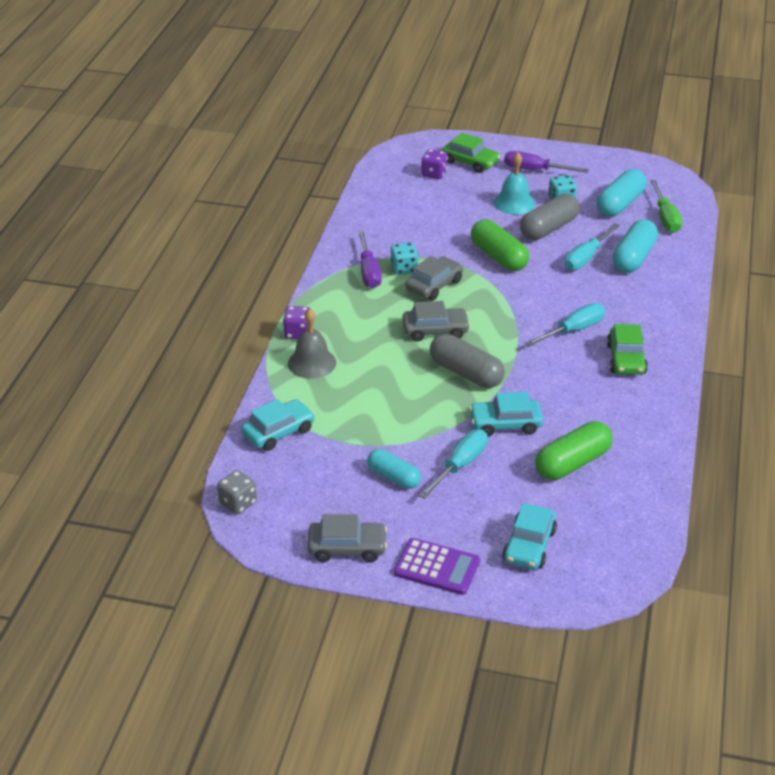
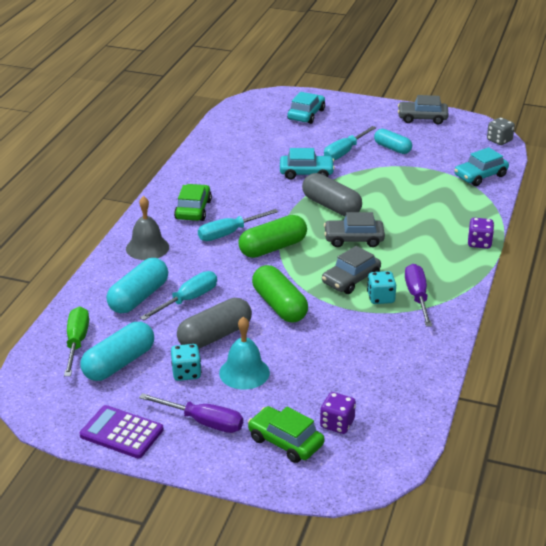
camera: 175 degrees left, 5 degrees down
(312, 363) = (462, 219): grey bell -> grey bell (147, 247)
(437, 567) = (366, 108): purple calculator -> purple calculator (121, 433)
(572, 463) = (264, 150): green capsule -> green capsule (273, 248)

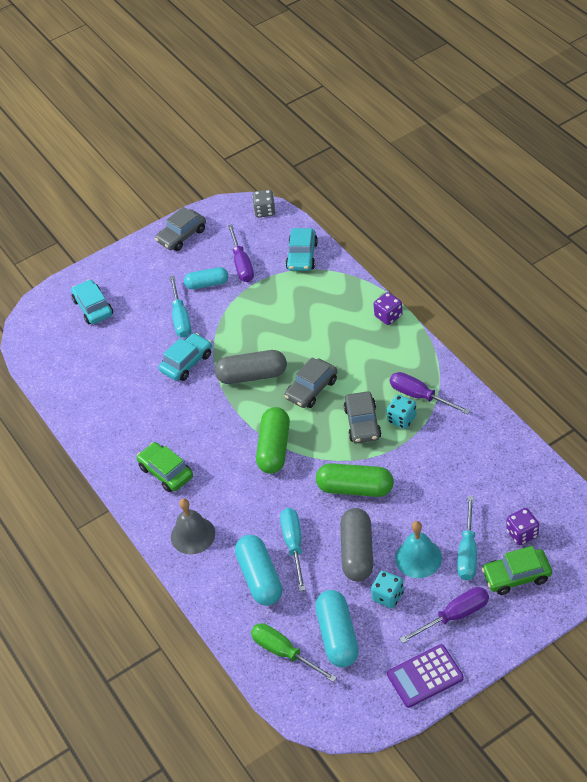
camera: 45 degrees left, 15 degrees up
(229, 233) = (226, 466): turquoise screwdriver -> turquoise screwdriver (468, 552)
(432, 154) = (242, 264): none -> purple screwdriver

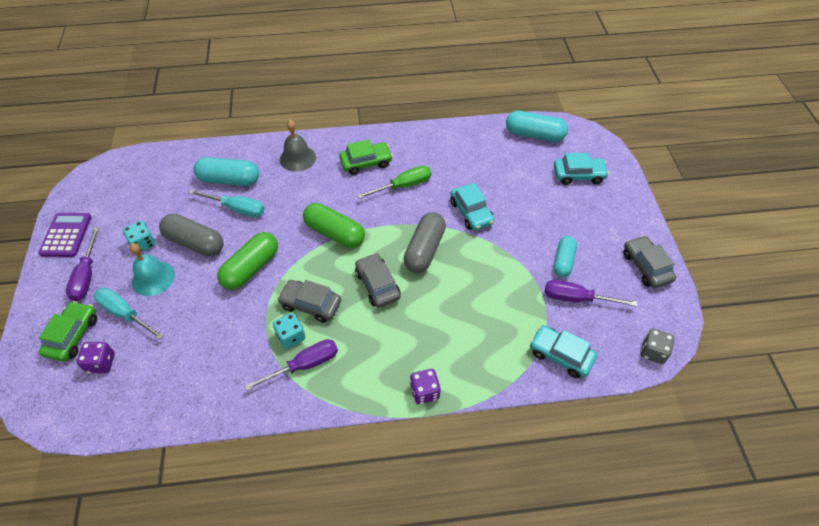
camera: 110 degrees right, 5 degrees up
(181, 318) = (528, 227): turquoise screwdriver -> none
(284, 652) = (162, 170): green screwdriver -> green screwdriver (403, 186)
(337, 636) = (144, 202): turquoise capsule -> turquoise capsule (534, 135)

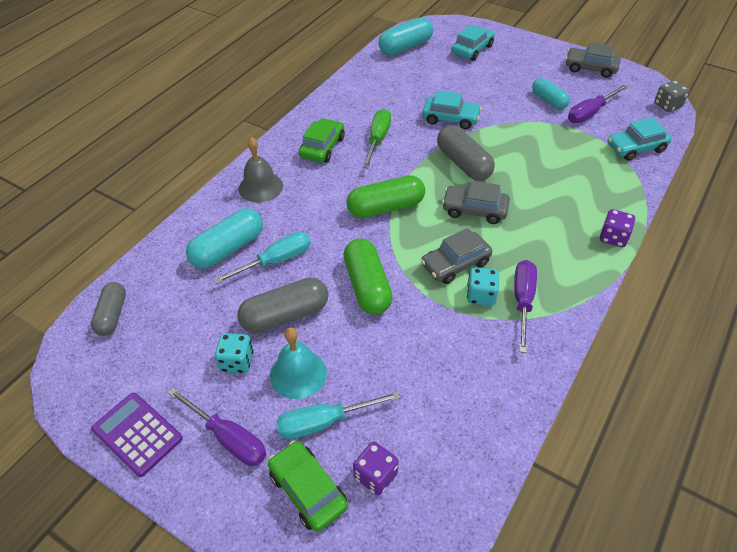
camera: 50 degrees left, 5 degrees down
(139, 167) = (112, 315): none -> grey capsule

